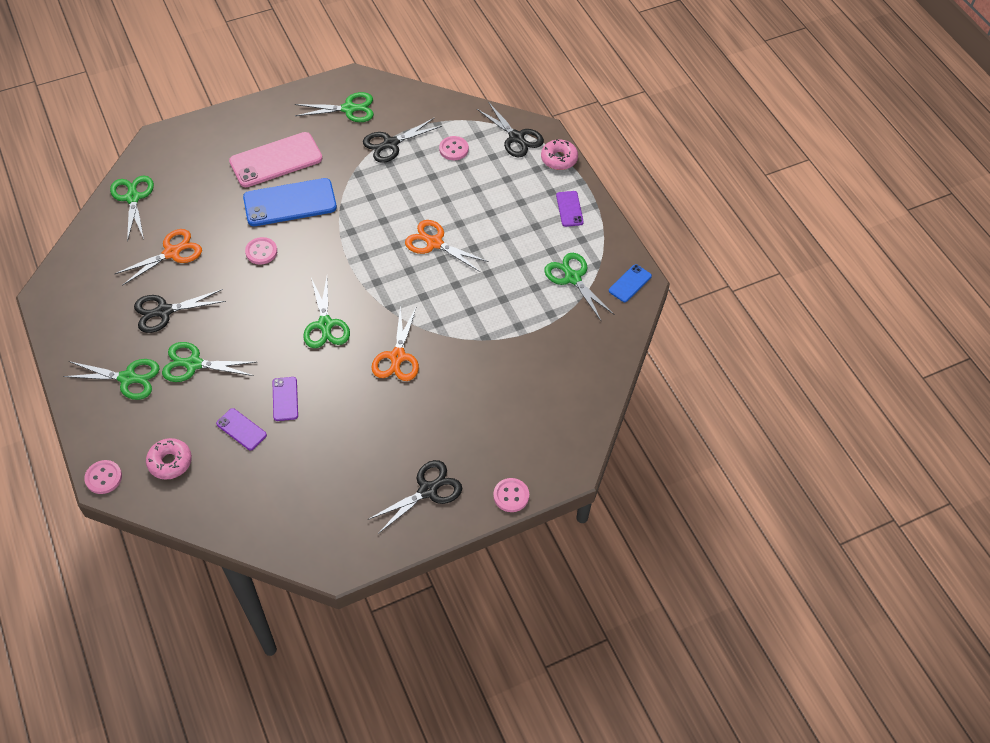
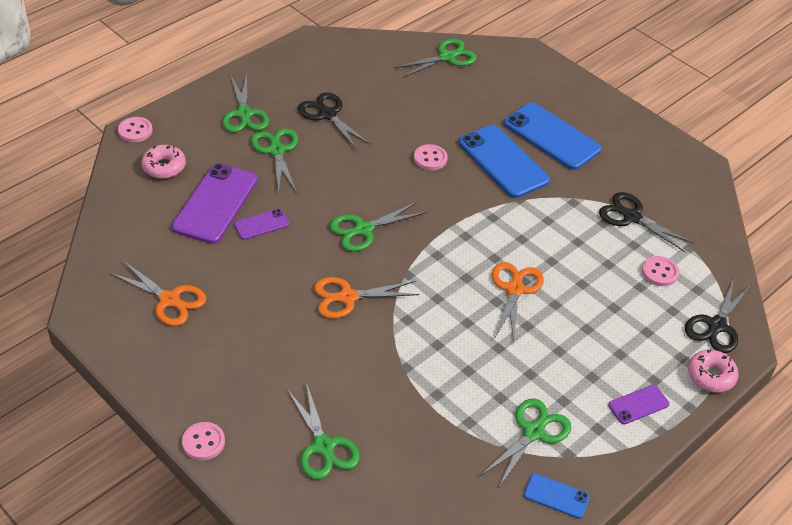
camera: 70 degrees right, 10 degrees down
(172, 253) = (397, 100): orange scissors -> orange scissors (169, 300)
(241, 429) = (215, 203): purple phone -> purple phone, size x2.02
(276, 160) = (551, 136): pink phone -> blue phone
(349, 109) = (657, 171): green scissors -> green scissors (323, 446)
(428, 490) = (189, 366): black scissors -> none

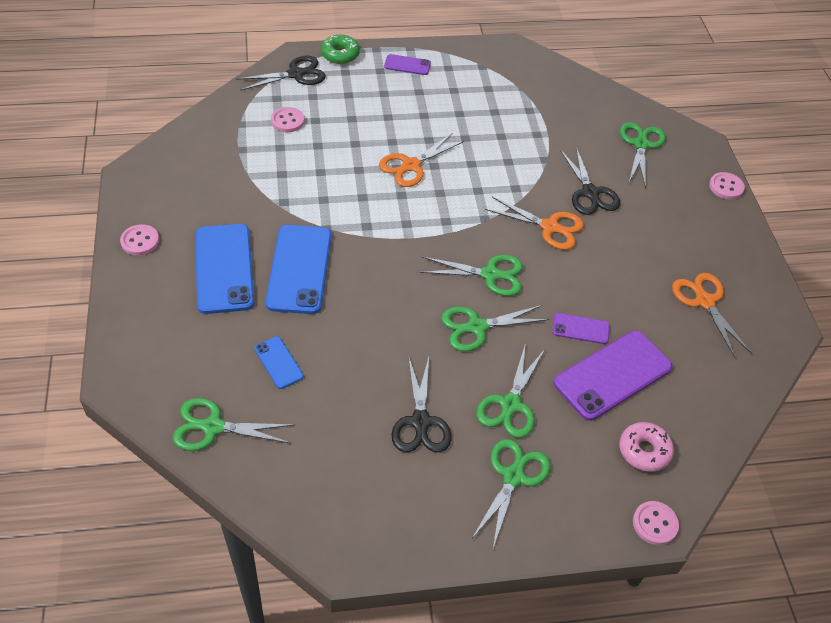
camera: 145 degrees left, 5 degrees up
(430, 158) = (364, 310): pink button -> pink button (140, 241)
(533, 432) = (492, 85): green scissors -> green scissors (477, 327)
(556, 496) = (511, 54): blue phone -> blue phone (278, 362)
(632, 217) = (253, 166): black scissors -> black scissors (590, 193)
(711, 376) = (340, 54): pink donut -> green donut

